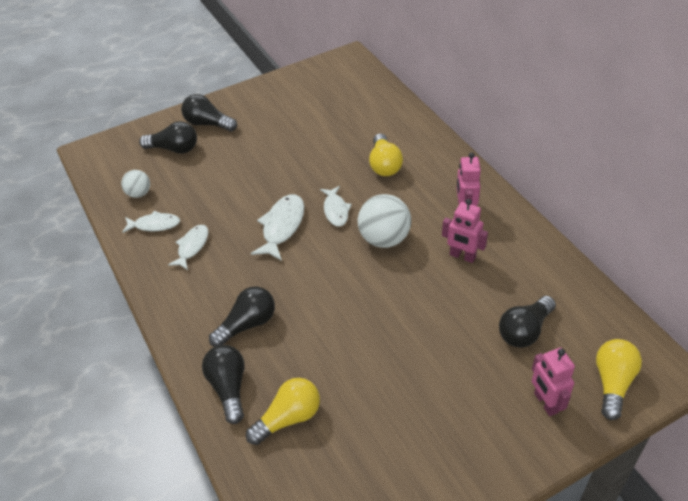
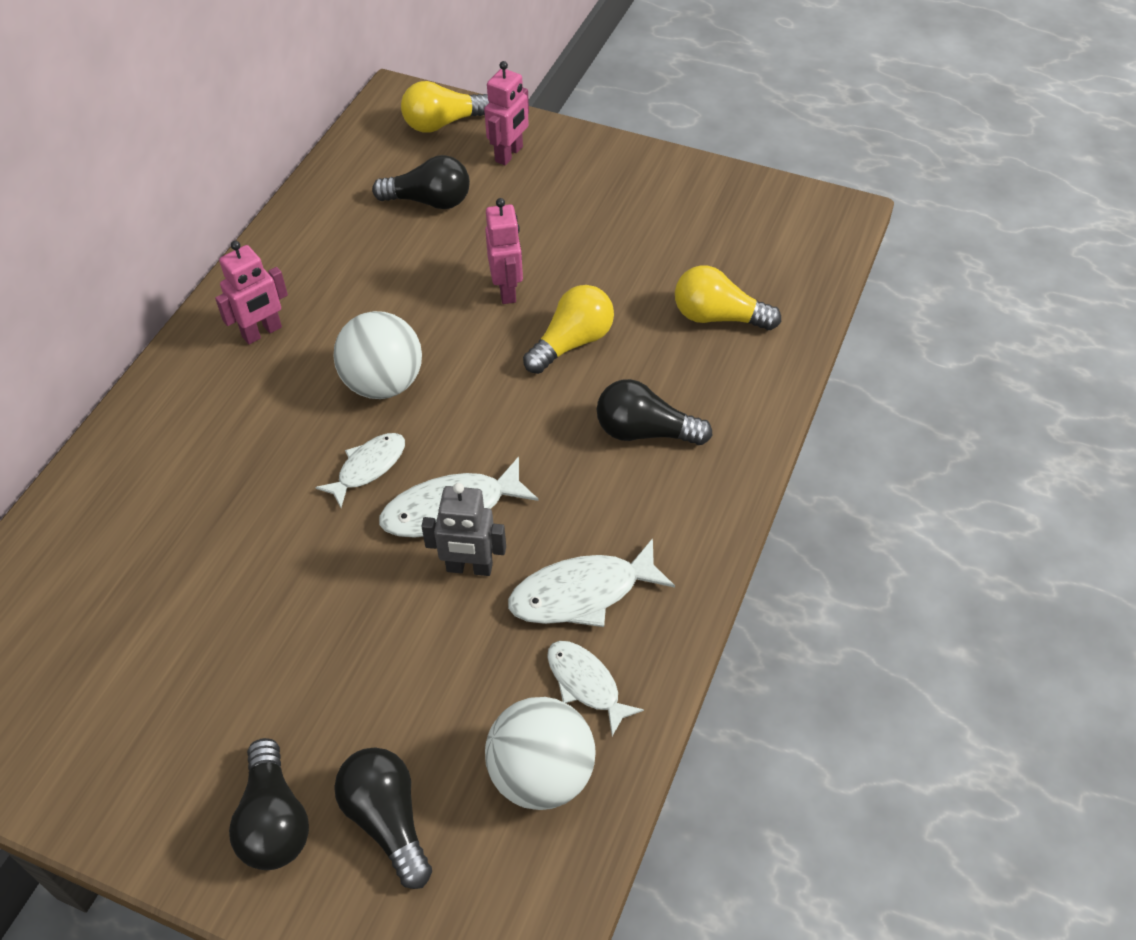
camera: 130 degrees left, 5 degrees up
(139, 193) = (541, 774): white ball -> white ball, size x1.75
(192, 247) = (582, 593): white fish -> white fish, size x1.51
(228, 388) = (739, 389): black light bulb -> none
(246, 217) = (469, 568): none -> grey robot
(384, 165) = (221, 469): yellow light bulb -> yellow light bulb (572, 343)
(462, 256) = (354, 296): pink robot -> pink robot (507, 290)

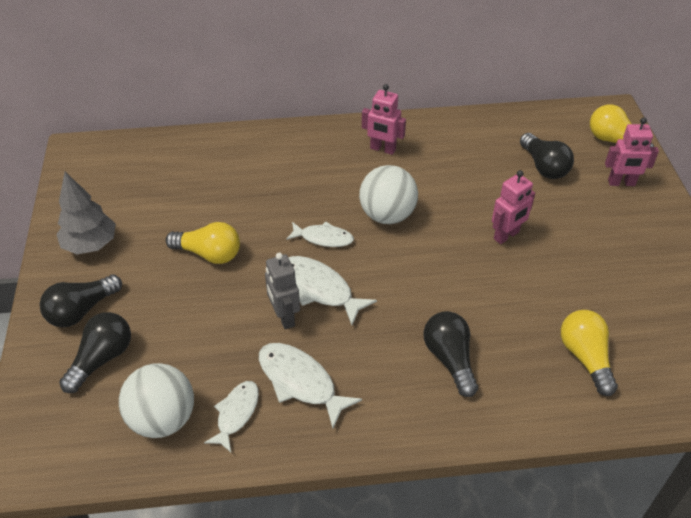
camera: 60 degrees right, 5 degrees down
(145, 765) = (90, 245): none -> grey tree
(572, 343) = (492, 287): yellow light bulb -> yellow light bulb (209, 254)

